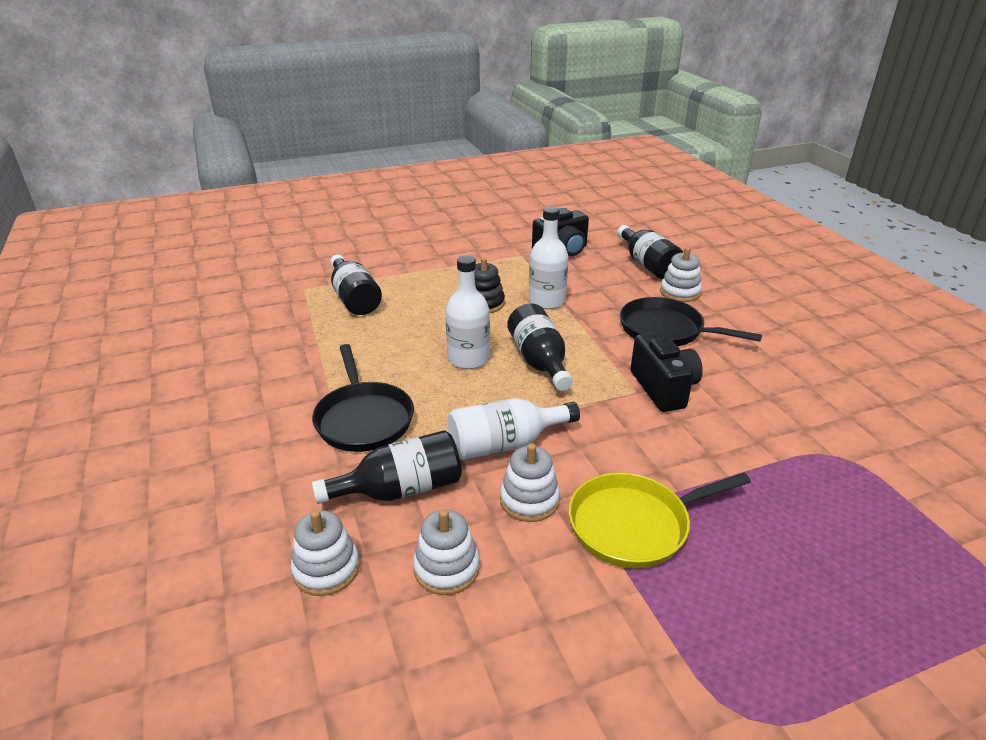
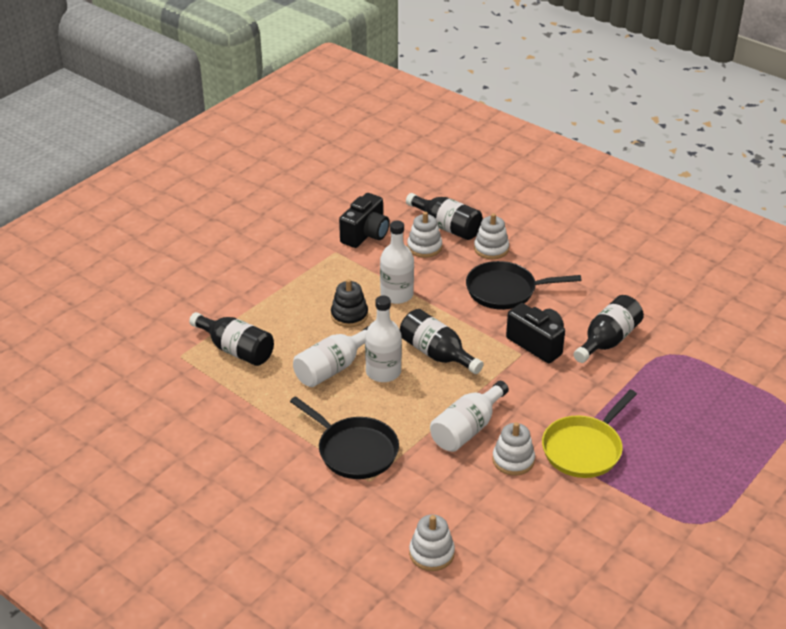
camera: 30 degrees left, 5 degrees up
(401, 489) = (429, 488): black bottle -> black bottle (607, 340)
(422, 340) = (332, 368): none -> white bottle
(446, 568) = (500, 521): white stacking toy -> white stacking toy (424, 247)

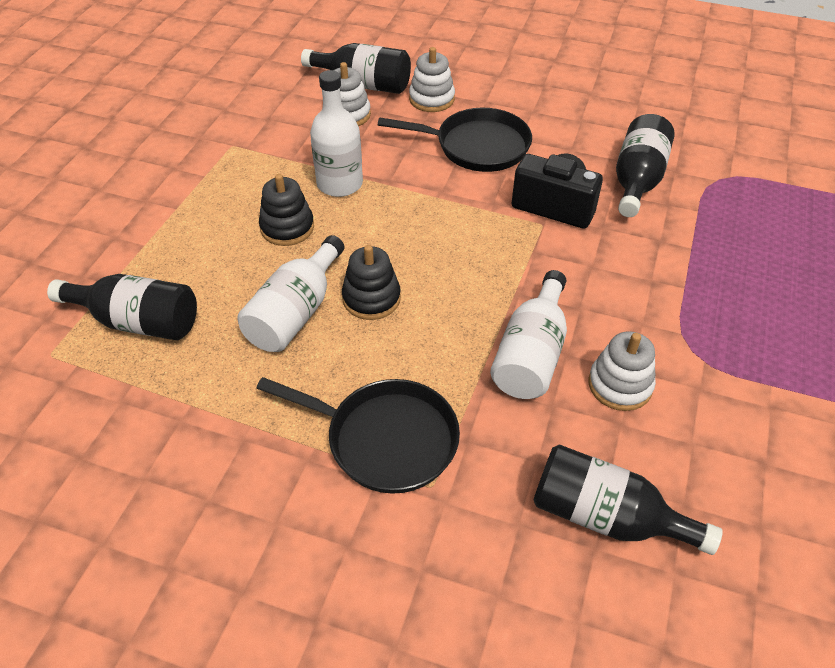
camera: 20 degrees left, 10 degrees up
(365, 234) = (263, 115): black camera -> none
(383, 372) = (371, 298): white bottle -> black stacking toy
(431, 553) = (591, 592): white stacking toy -> none
(436, 354) = (432, 253): black bottle -> black bottle (605, 516)
(505, 290) = (477, 146): black pan -> black pan turned 150 degrees counterclockwise
(584, 449) = (701, 339): yellow pan -> none

